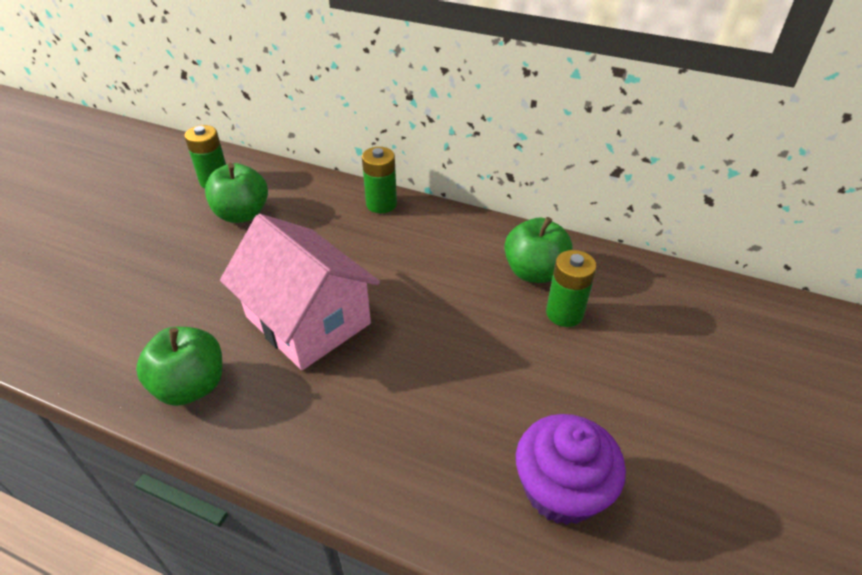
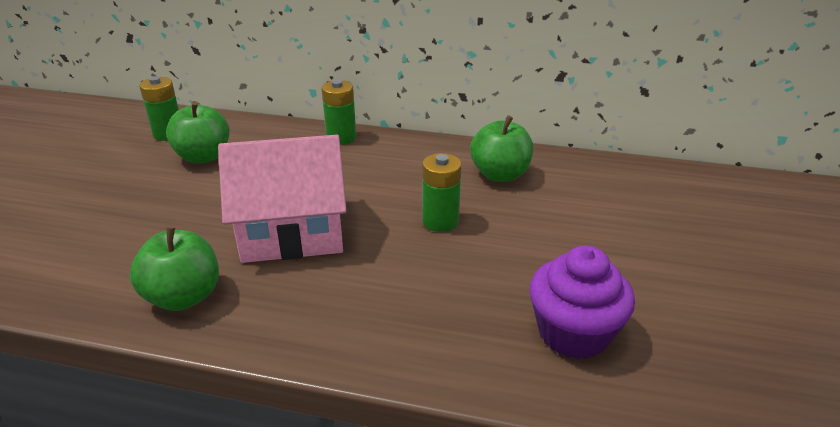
camera: 10 degrees left, 10 degrees down
(308, 320) = (292, 232): pink house -> pink house turned 45 degrees counterclockwise
(564, 313) = (536, 202): green battery -> green battery (440, 221)

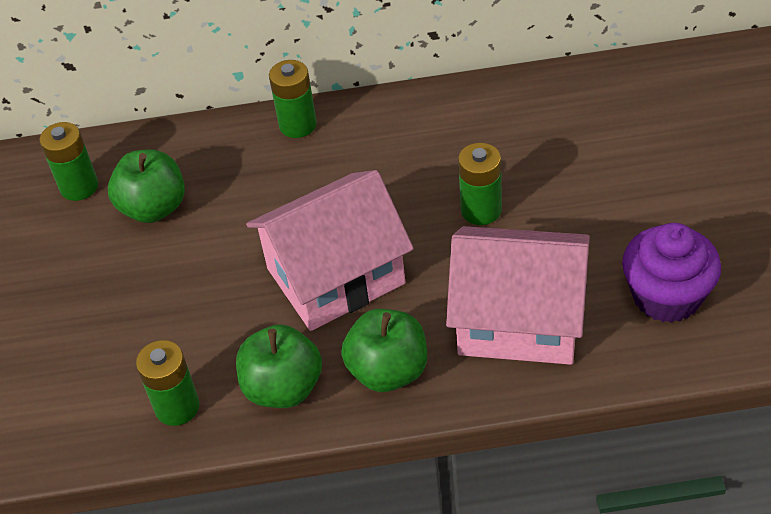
camera: 15 degrees left, 15 degrees up
(92, 283) = (177, 407): none -> green battery
(421, 309) = (519, 320): none -> pink house
(500, 174) = (510, 124): green apple -> green apple (388, 371)

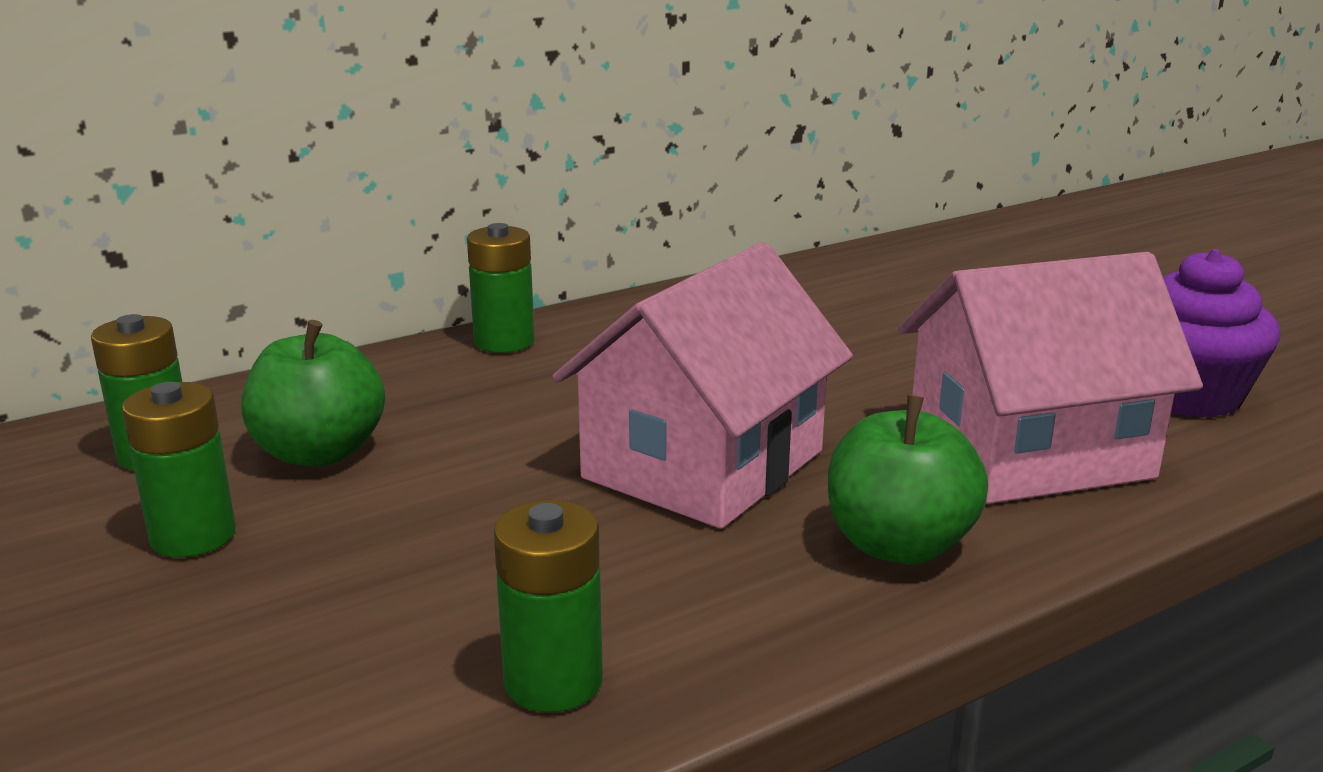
camera: 30 degrees left, 25 degrees down
(283, 388) = (739, 606): green apple -> none
(481, 210) = (852, 369): green battery -> green battery (193, 536)

